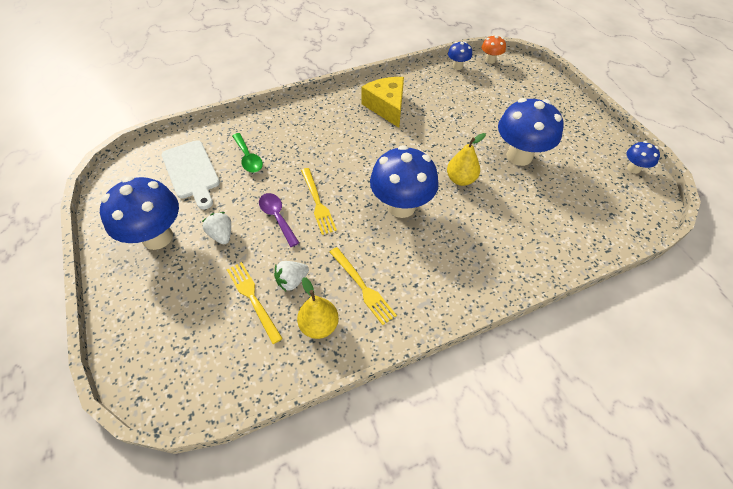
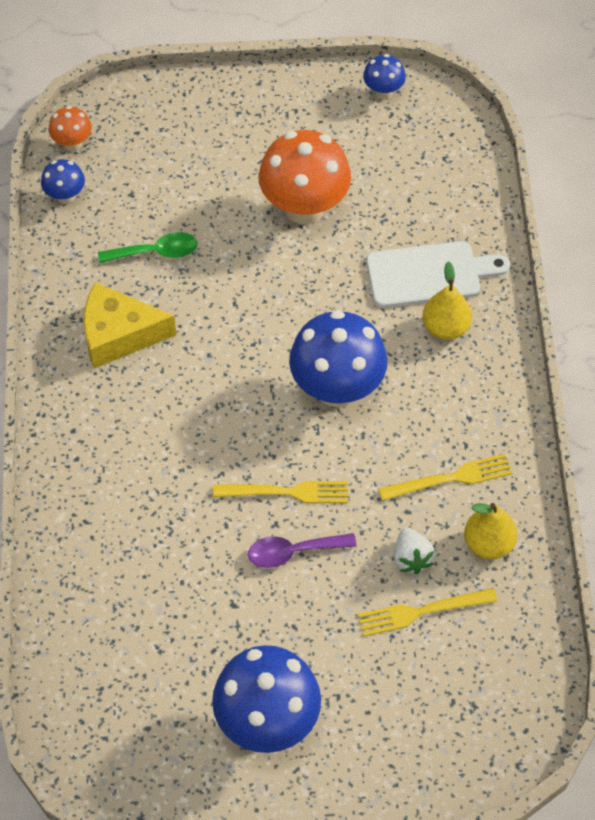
camera: 70 degrees left, 5 degrees up
(191, 172) = (146, 656): white cutting board -> white cutting board (429, 274)
(222, 235) = (297, 632): white strawberry -> none
(248, 158) = (150, 566): green spoon -> green spoon (156, 252)
(461, 179) = (318, 297): yellow pear -> yellow pear (445, 327)
(519, 156) = (304, 208): blue mushroom -> orange mushroom

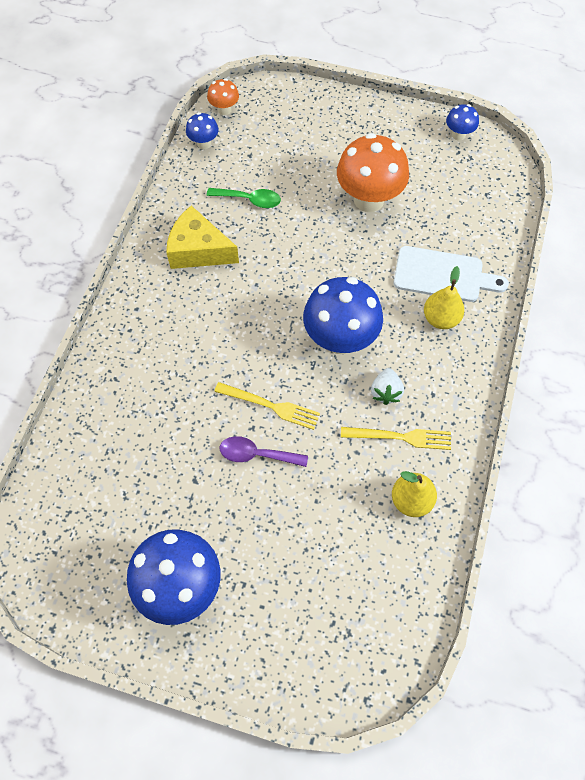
camera: 20 degrees right, 5 degrees up
(411, 558) = (345, 491): white strawberry -> white strawberry (385, 392)
(422, 611) = (337, 538): yellow fork -> none

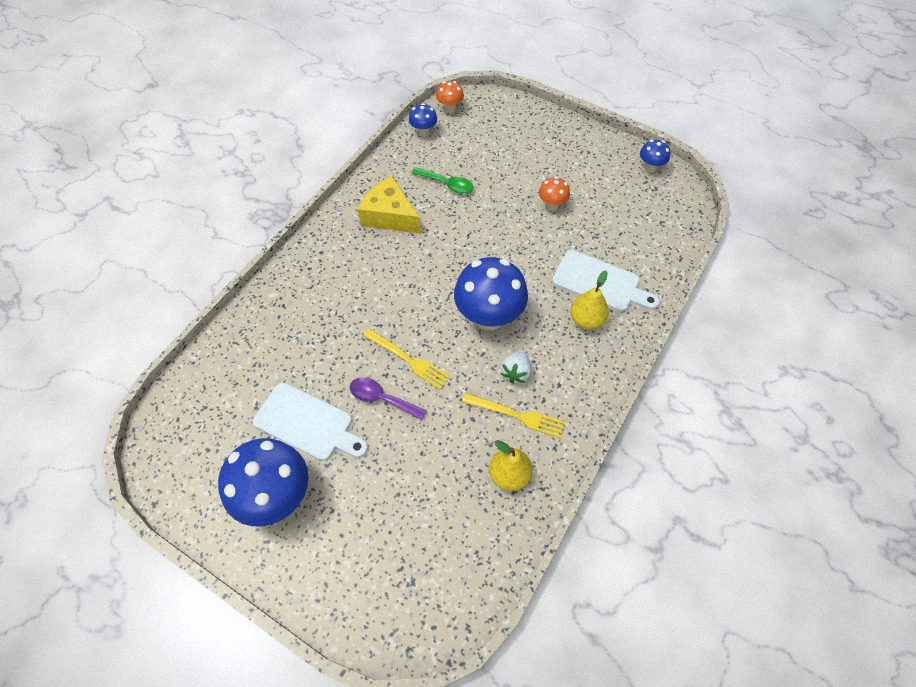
camera: 15 degrees right, 5 degrees down
(187, 501) = (308, 423): none -> white cutting board
(368, 200) = (552, 205): orange mushroom -> orange mushroom, size x0.48

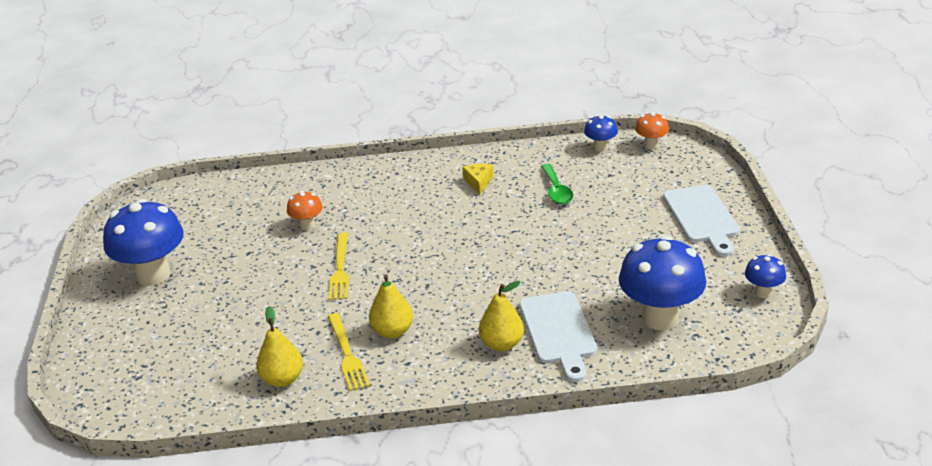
camera: 55 degrees right, 25 degrees down
(308, 423) = (228, 254): white cutting board -> white cutting board (702, 217)
(382, 398) = (288, 276): purple spoon -> none
(389, 216) = (478, 182): yellow cheese -> yellow cheese, size x0.52
(489, 317) = (435, 287): blue mushroom -> blue mushroom (660, 318)
(515, 372) = (392, 331): white strawberry -> yellow pear
(552, 205) = (616, 257): orange mushroom -> orange mushroom (307, 225)

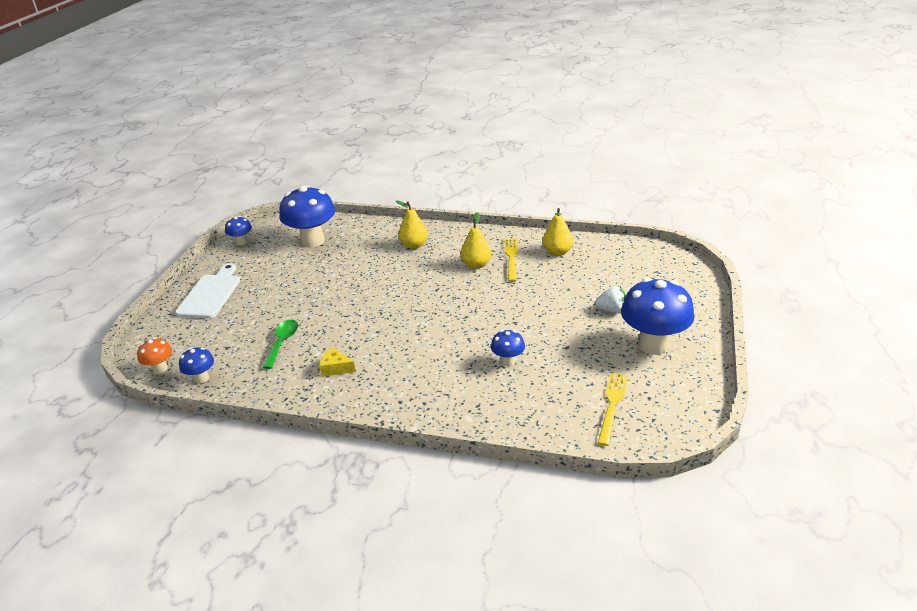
camera: 160 degrees left, 0 degrees up
(199, 305) = (611, 310): none -> white strawberry
(307, 225) = (508, 361): orange mushroom -> blue mushroom
(340, 269) = (494, 314): yellow fork -> yellow fork (612, 405)
(478, 182) = (336, 368): yellow cheese -> yellow cheese turned 90 degrees clockwise
(558, 331) = (376, 245): white cutting board -> none

